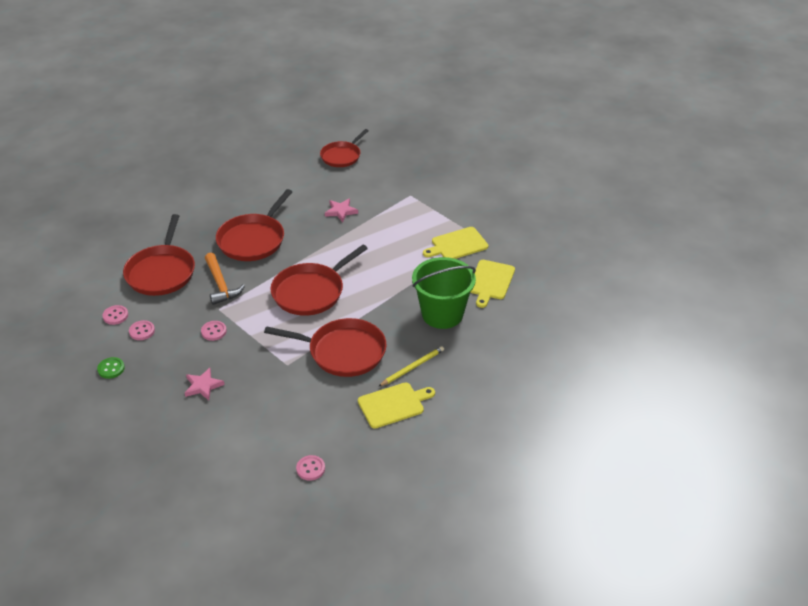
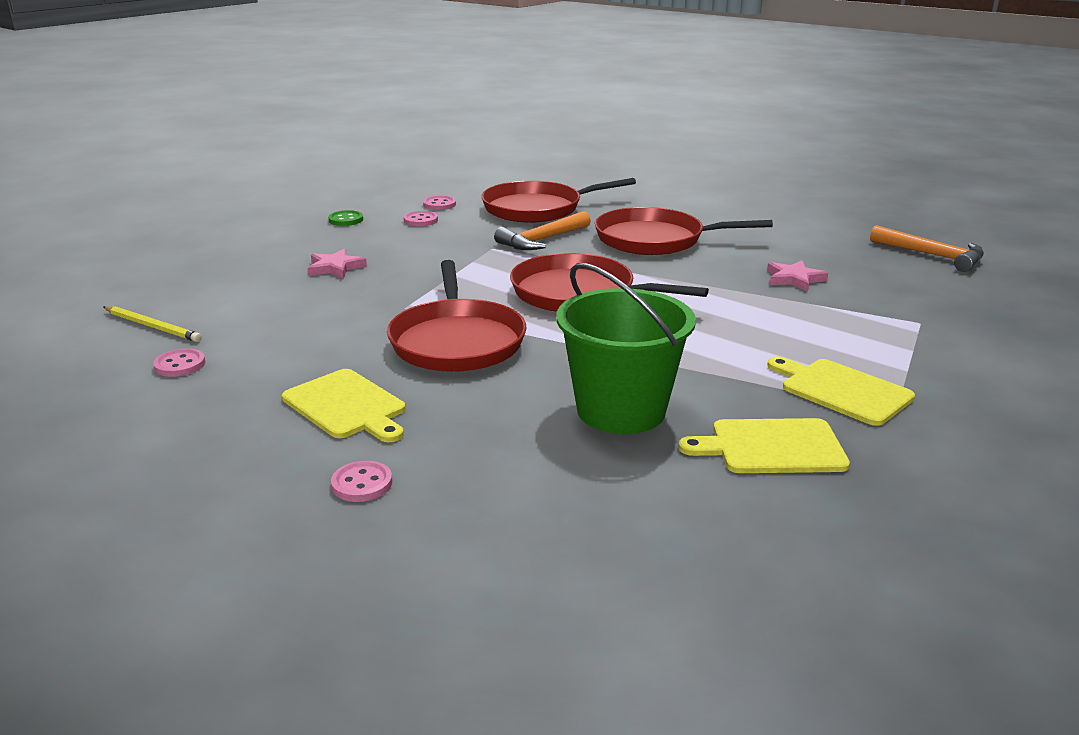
camera: 70 degrees right, 15 degrees down
(214, 331) = (445, 253): pink button -> pink button (362, 484)
(342, 156) = (932, 255): red pan -> orange hammer
(412, 367) = (452, 407): yellow pencil -> yellow pencil (152, 326)

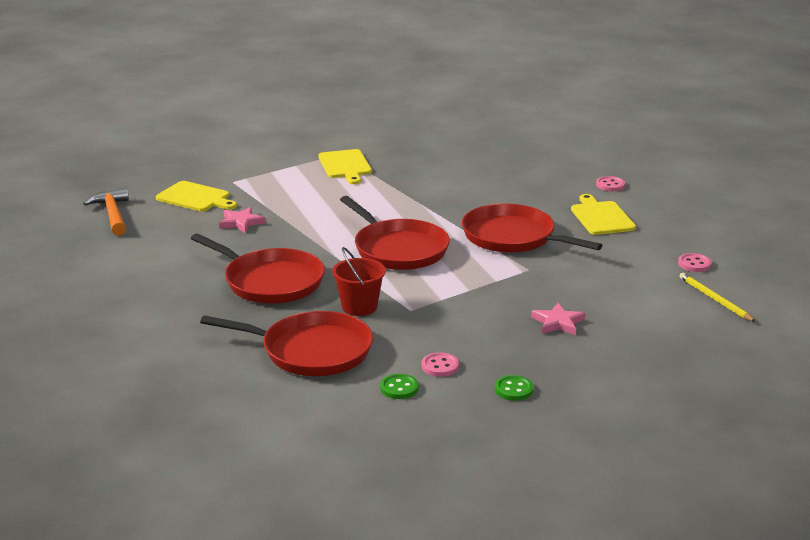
camera: 150 degrees left, 0 degrees up
(439, 204) = (399, 388): pink button -> green button
(457, 341) = (513, 237): red pan -> red pan turned 75 degrees counterclockwise
(542, 240) = (359, 307): orange hammer -> red bucket
(621, 410) = (463, 183): green bucket -> none
(771, 447) = (417, 156): yellow cutting board -> yellow cutting board (195, 198)

